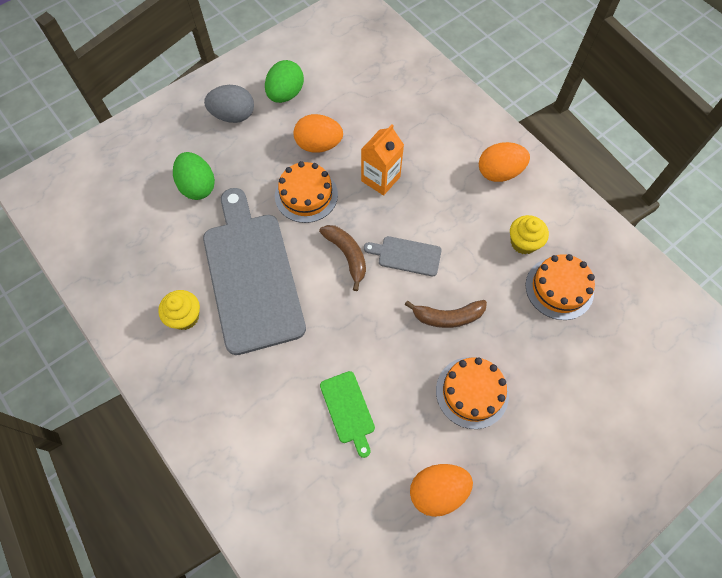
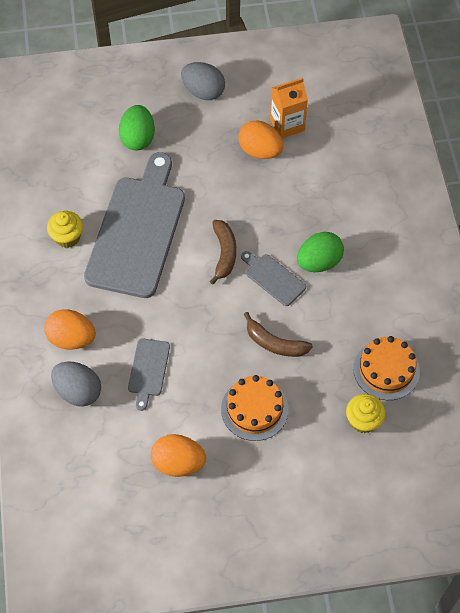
camera: 30 degrees right, 5 degrees down
(285, 94) = (260, 93): green egg -> green egg (319, 262)
(292, 473) = (78, 391): none -> grey egg
(306, 195) = (222, 188): orange cake -> none
(348, 410) = (148, 370): green cutting board -> grey cutting board
(380, 179) = (294, 205): orange carton -> orange carton (287, 125)
(499, 172) = (403, 250): orange egg -> orange egg (71, 338)
(523, 242) = (382, 318): yellow cupcake -> yellow cupcake (363, 420)

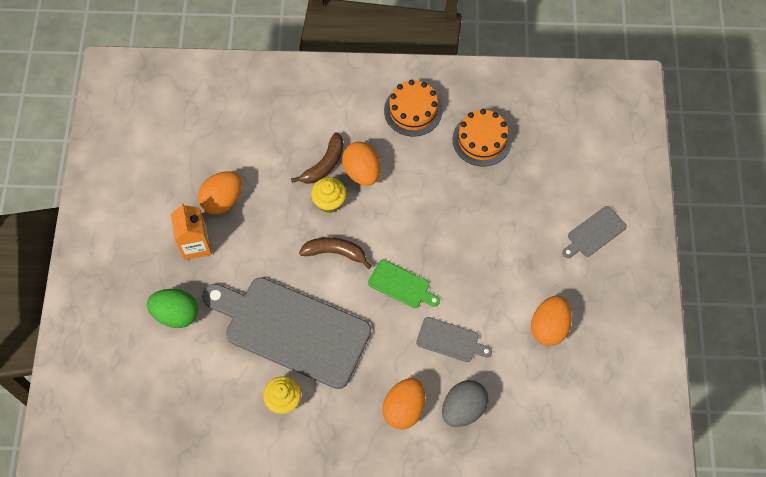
camera: 80 degrees left, 5 degrees up
(200, 317) = (401, 285): none -> green cutting board
(203, 92) = (133, 241): grey egg -> none
(254, 409) = (504, 254): orange cake -> orange cake (413, 110)
(273, 278) = (371, 214): grey cutting board -> grey cutting board (594, 233)
(274, 343) = (440, 225): brown banana -> brown banana (324, 164)
(287, 125) = (197, 170): orange carton -> orange carton (195, 245)
(319, 262) = (362, 172): green egg -> orange egg
(363, 420) = (528, 168): yellow cupcake -> yellow cupcake (329, 202)

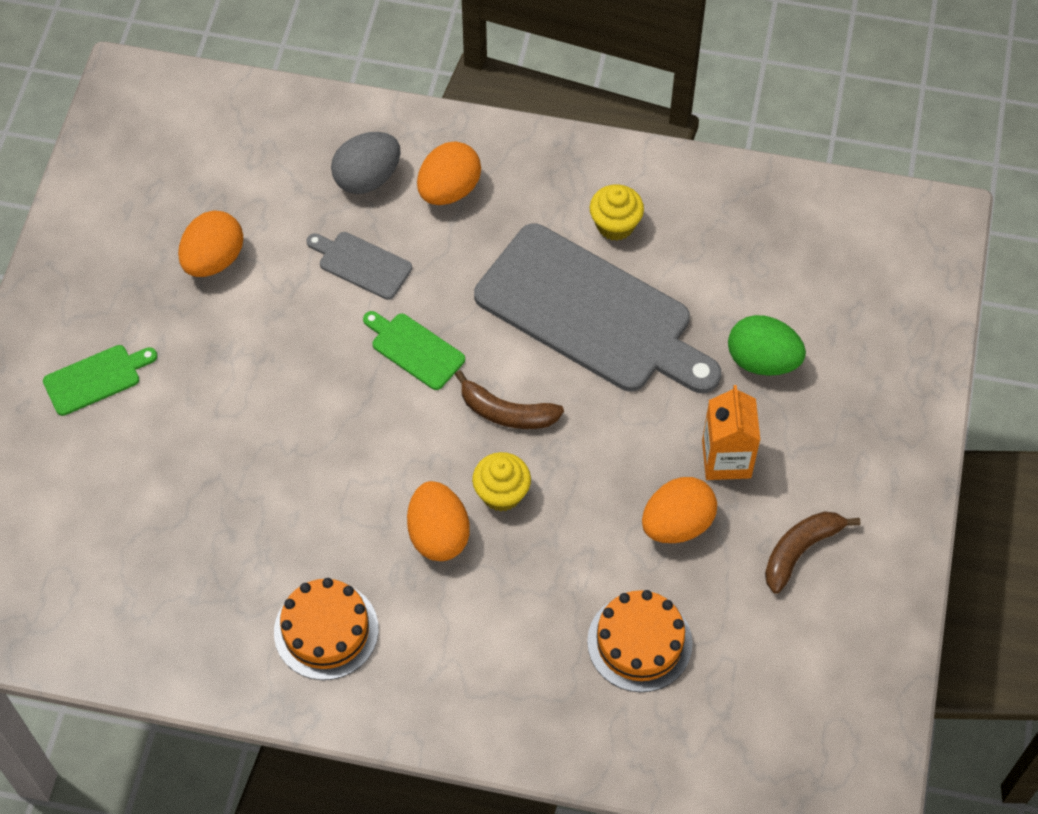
camera: 170 degrees left, 5 degrees down
(324, 164) = (499, 557): brown banana -> brown banana (800, 550)
(482, 140) = (223, 558): orange cake -> orange cake (639, 642)
(594, 233) = (96, 378): grey cutting board -> green cutting board

